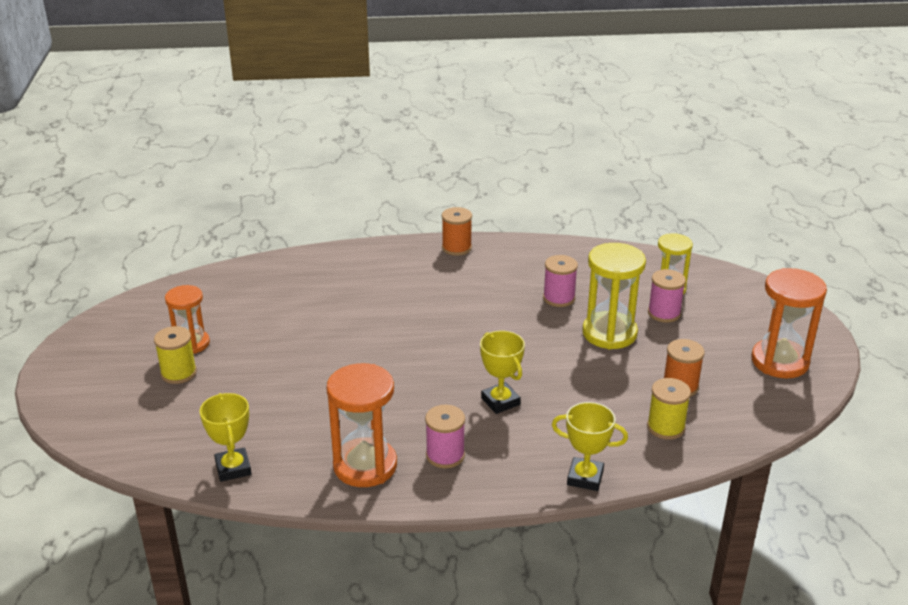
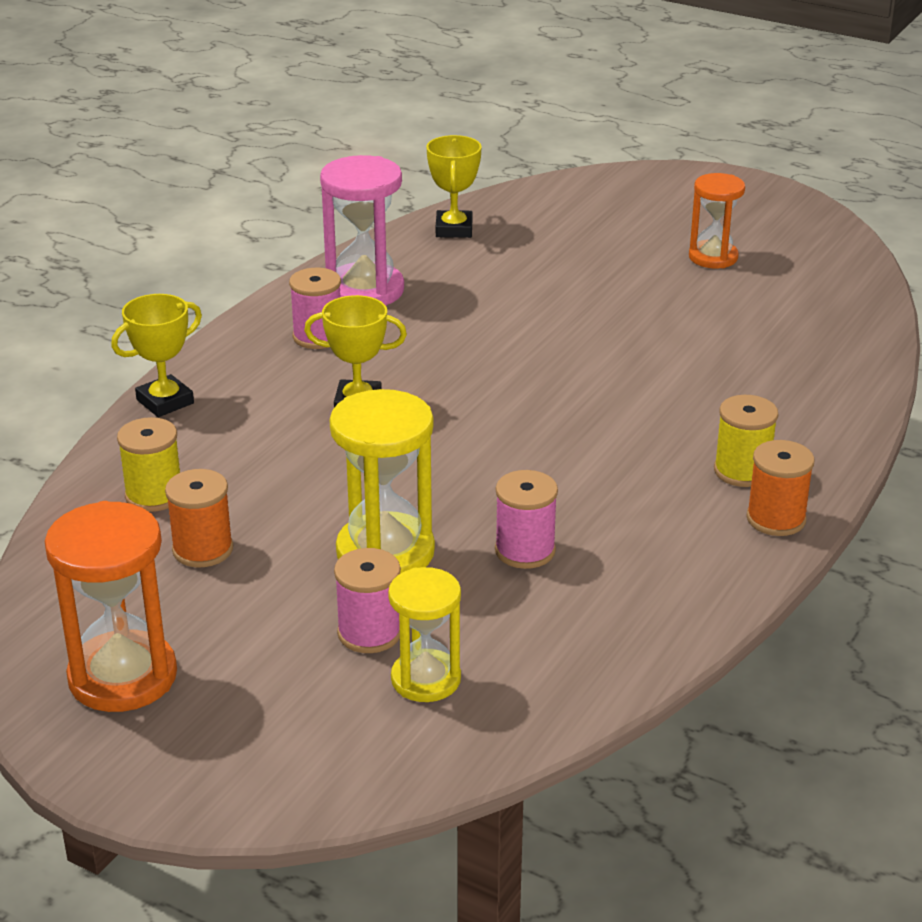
camera: 125 degrees right, 0 degrees up
(178, 373) = (658, 238): yellow spool -> yellow spool (742, 471)
(233, 468) = (454, 229): yellow trophy -> yellow trophy turned 75 degrees clockwise
(365, 465) = (365, 290): orange hourglass -> pink hourglass

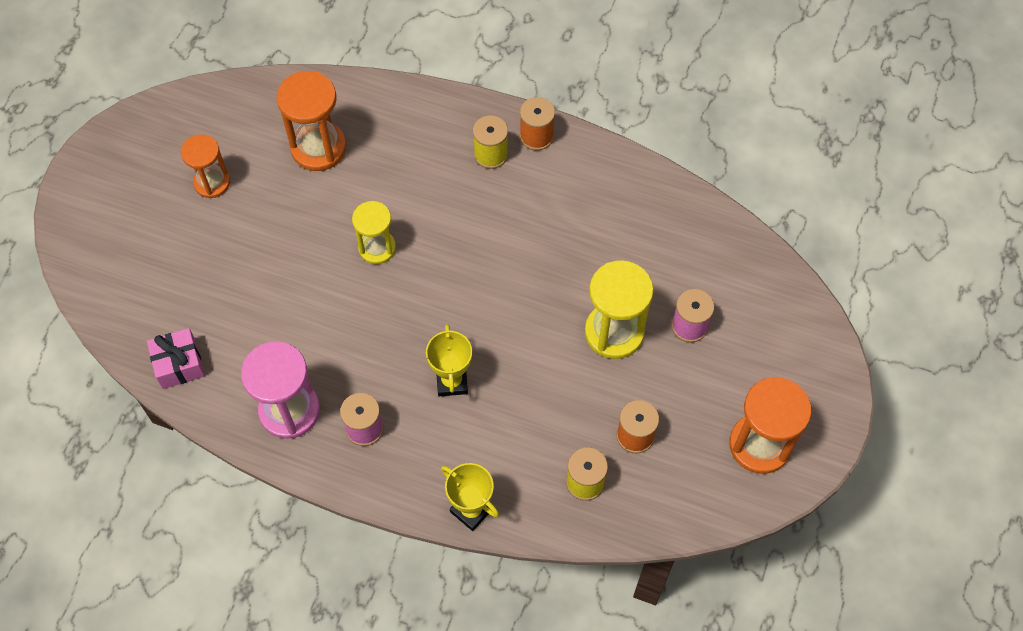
camera: 100 degrees left, 30 degrees up
(426, 679) = (720, 291): yellow hourglass -> yellow hourglass (377, 248)
(454, 229) = (179, 364): yellow trophy -> pink gift
(525, 550) = (595, 259): pink spool -> none
(764, 331) = (318, 148): none -> orange hourglass

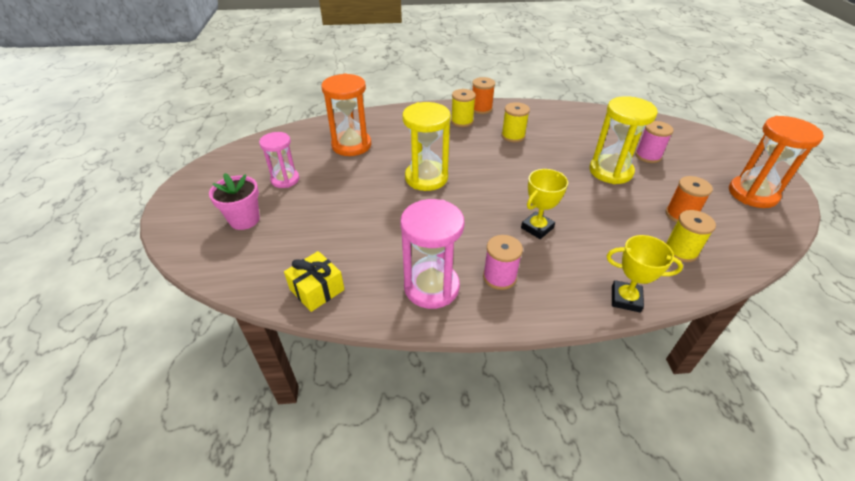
camera: 25 degrees left, 20 degrees down
(144, 233) = (244, 220): none -> pink flower pot
(179, 364) = (317, 289): pink gift -> yellow gift
(212, 182) = (285, 179): orange hourglass -> pink hourglass
(377, 248) = (426, 178): yellow hourglass -> yellow hourglass, size x1.54
(452, 381) = (537, 228): yellow trophy -> yellow trophy turned 75 degrees clockwise
(539, 213) = (513, 136): none -> yellow spool

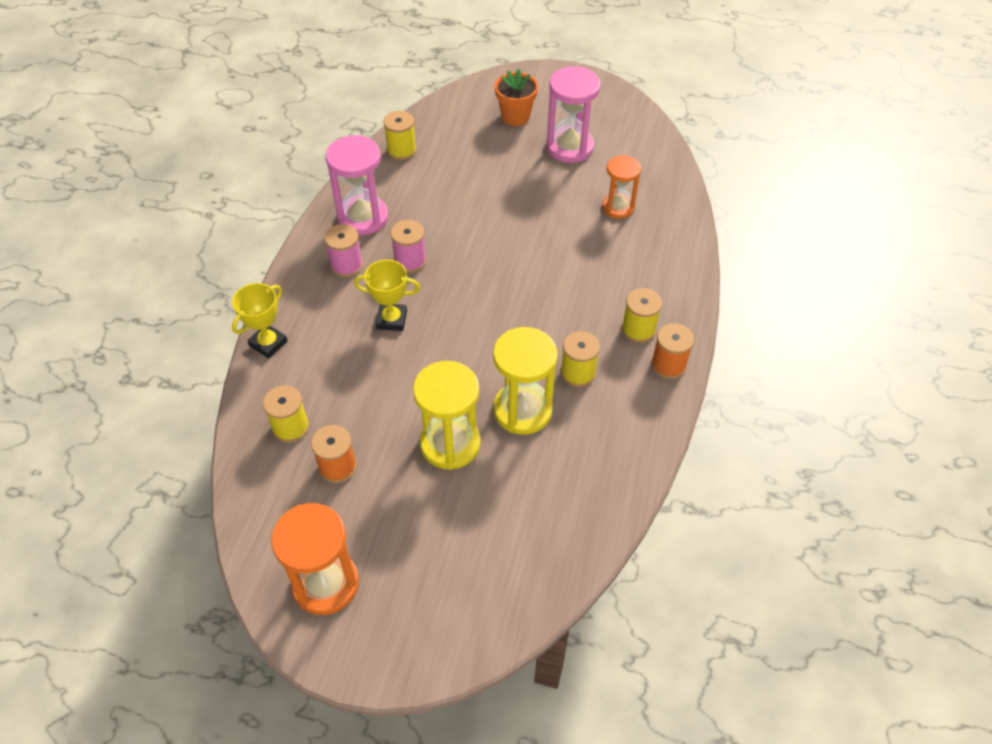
camera: 110 degrees right, 10 degrees up
(244, 220) = (515, 116): pink flower pot -> orange flower pot
(285, 179) = (569, 147): pink hourglass -> pink hourglass, size x1.54
(317, 289) = (401, 150): yellow gift -> yellow spool
(351, 145) = (618, 207): orange hourglass -> orange hourglass, size x0.65
(426, 178) = (521, 256): yellow hourglass -> yellow hourglass (522, 410)
(537, 228) = (391, 320): yellow trophy -> yellow trophy turned 60 degrees counterclockwise
(648, 156) = (462, 512): pink spool -> pink spool (410, 261)

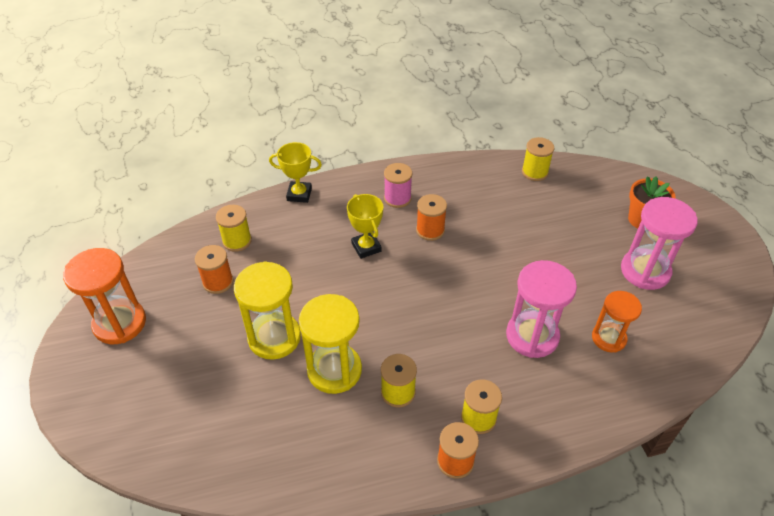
camera: 60 degrees right, 5 degrees down
(363, 217) = (449, 184): pink hourglass -> pink hourglass (532, 336)
(410, 261) = (430, 230): pink spool -> orange spool

